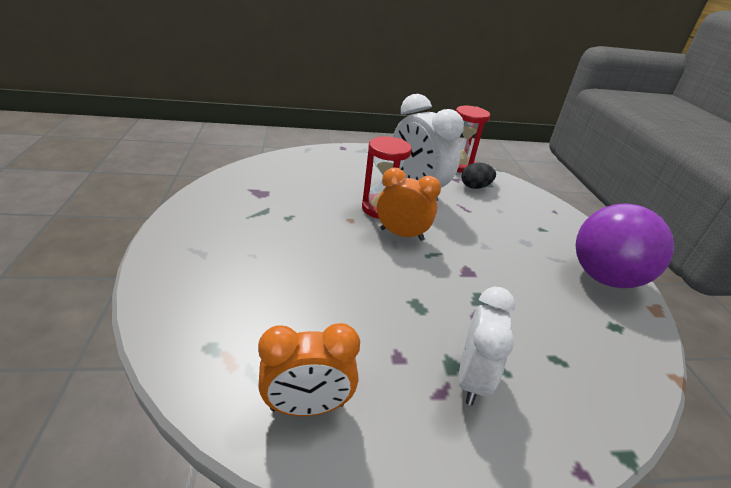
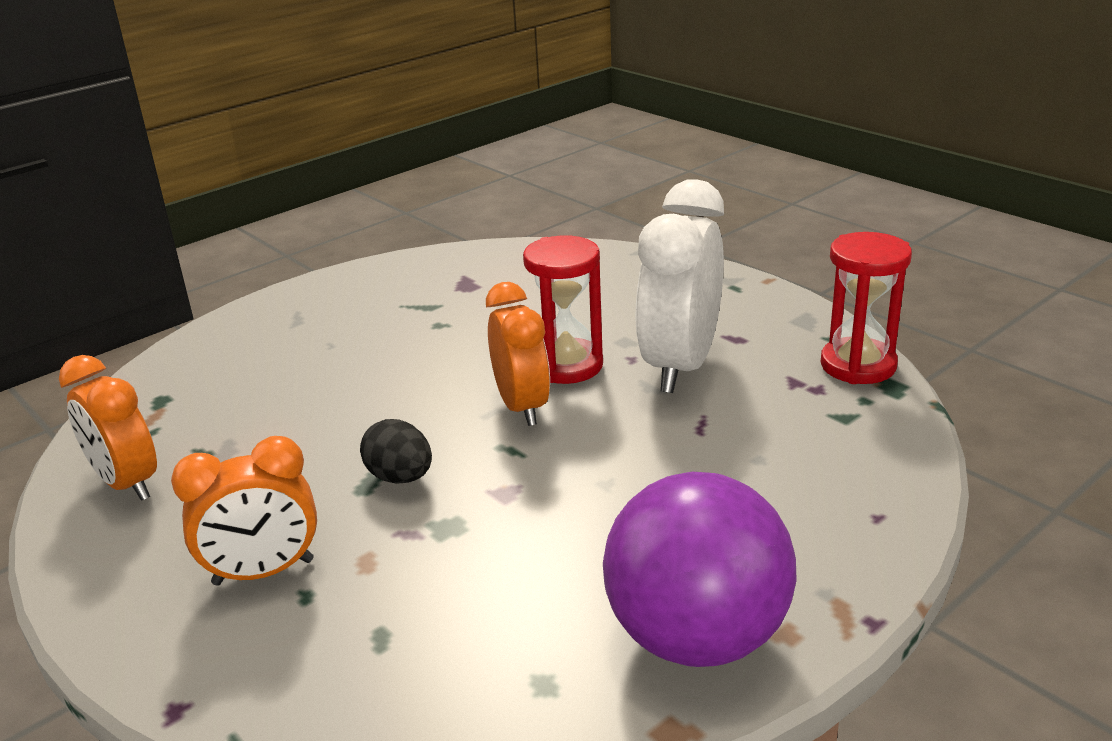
camera: 60 degrees right, 5 degrees down
(472, 379) = (263, 572): white clock -> orange clock
(475, 187) = (801, 407): black egg -> black egg (400, 477)

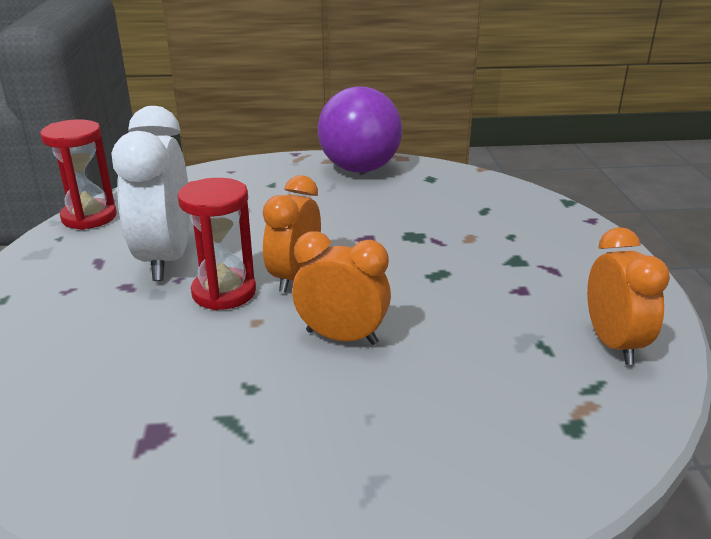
camera: 145 degrees left, 0 degrees up
(263, 572) = (529, 252): orange clock -> orange clock (342, 337)
(400, 477) = (416, 268): black egg -> none
(680, 366) = (165, 259): white clock -> white clock turned 120 degrees clockwise

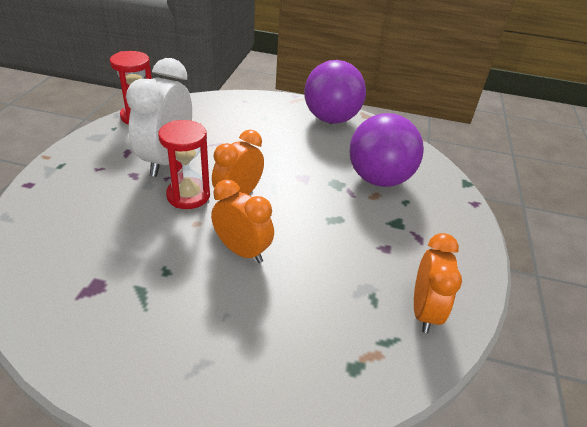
camera: 15 degrees right, 10 degrees up
(463, 219) = (379, 179): none -> purple ball

